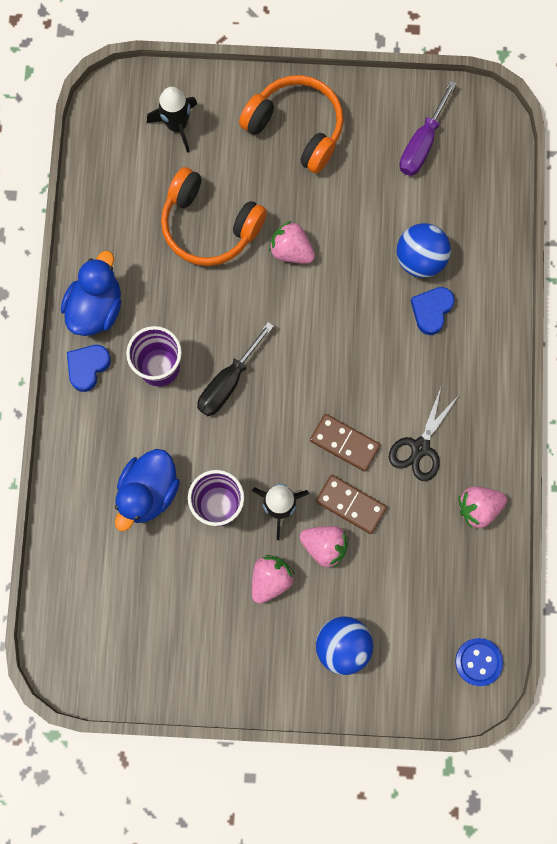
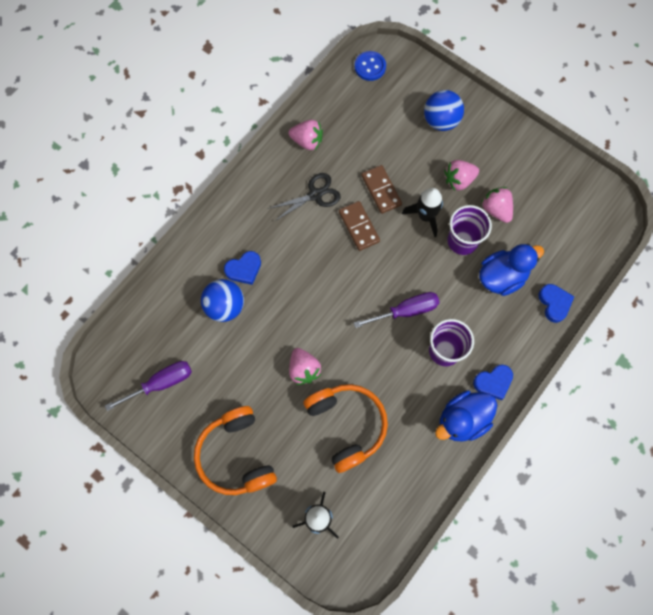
camera: 145 degrees left, 5 degrees down
(72, 500) = (554, 303): none -> blue heart
(228, 382) = (406, 311): black screwdriver -> purple screwdriver
(324, 546) = (413, 178): pink strawberry -> pink strawberry (496, 209)

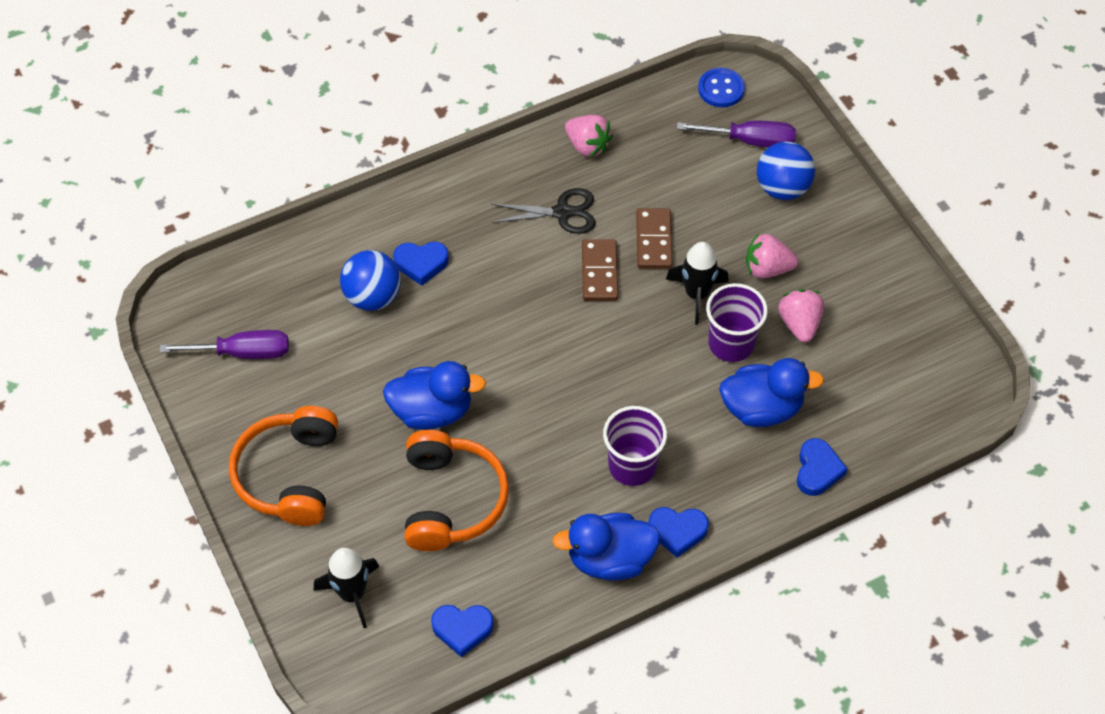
camera: 25 degrees right, 15 degrees down
(304, 369) = (432, 411): pink strawberry -> blue duck
(398, 510) = (462, 629): none -> blue heart
(406, 311) = (606, 397): purple screwdriver -> purple screwdriver (750, 141)

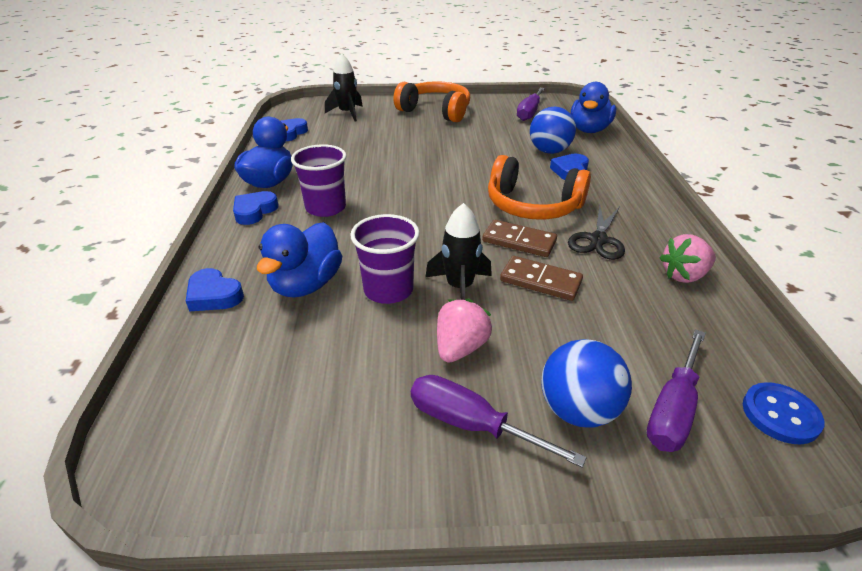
camera: 115 degrees right, 20 degrees down
(432, 411) = (441, 152): blue duck -> blue duck (589, 130)
(451, 500) = (372, 145): orange headphones -> orange headphones (532, 205)
(799, 324) = (373, 345): pink strawberry -> none
(830, 239) = (471, 425): none -> purple screwdriver

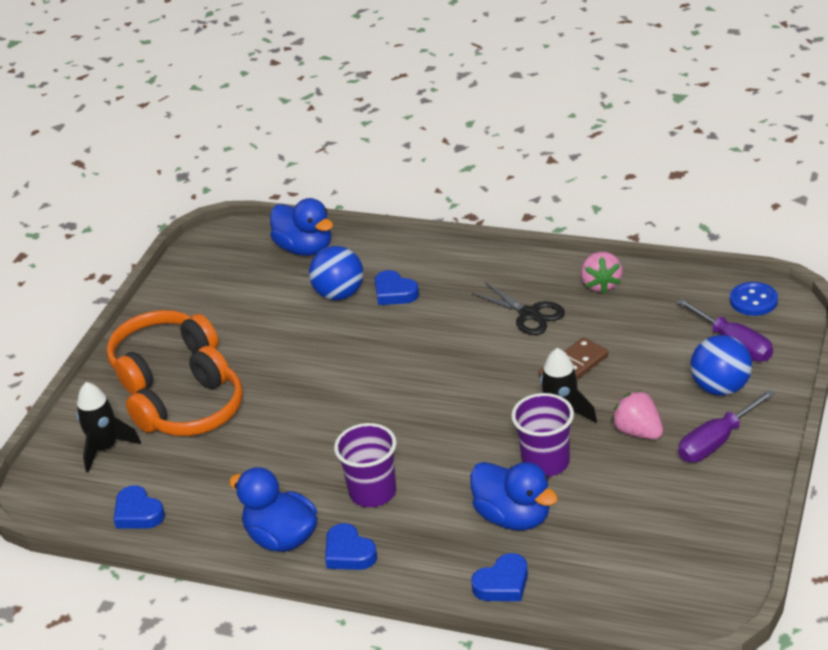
camera: 65 degrees left, 0 degrees up
(519, 241) = (507, 363): brown domino -> none
(529, 112) = (223, 280): purple screwdriver -> none
(532, 205) = (449, 338): orange headphones -> orange headphones (194, 412)

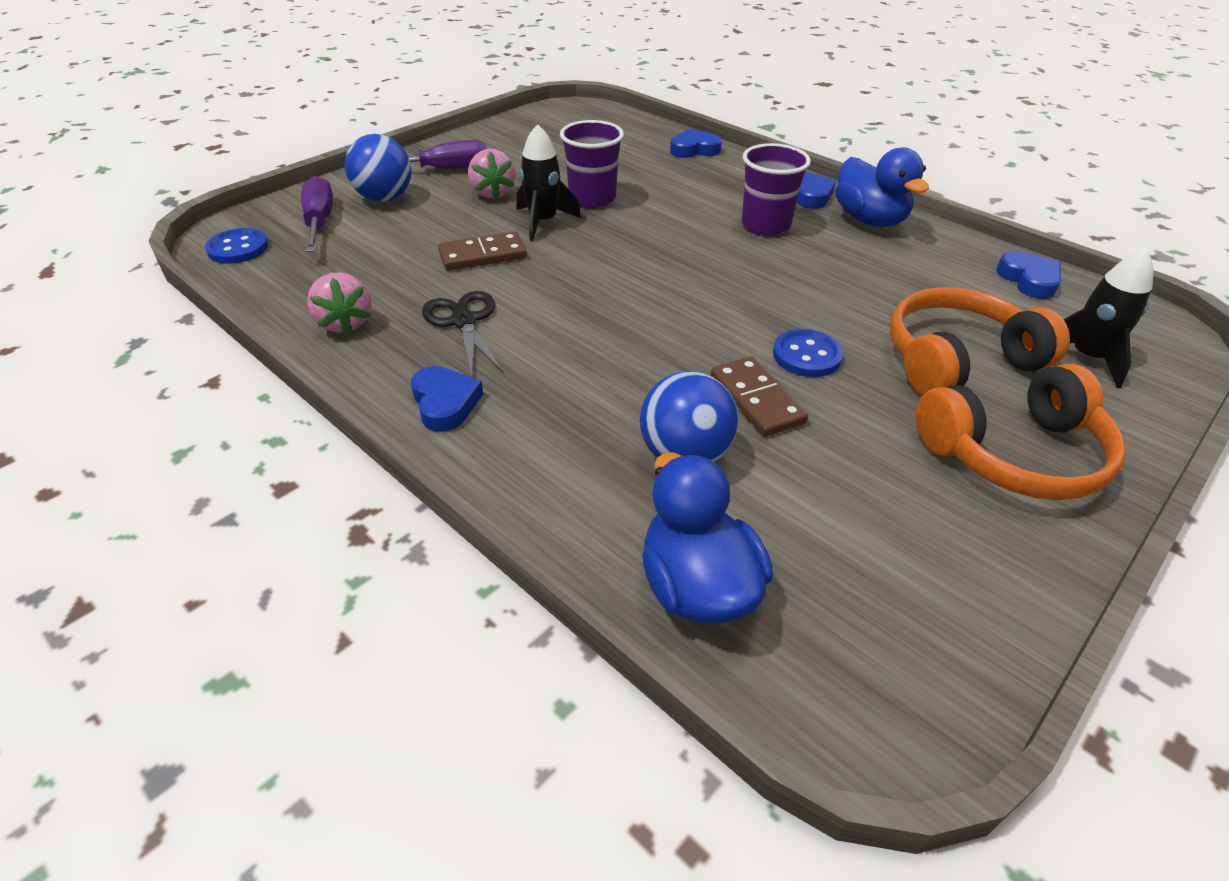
camera: 160 degrees left, 5 degrees up
(294, 377) = (806, 355): none -> blue button
(314, 337) = (757, 399): none -> brown domino
(394, 292) = (601, 421): blue heart -> blue heart (445, 403)
(513, 517) = (653, 177): blue duck -> none
(601, 284) = (345, 323): pink strawberry -> pink strawberry turned 135 degrees clockwise

